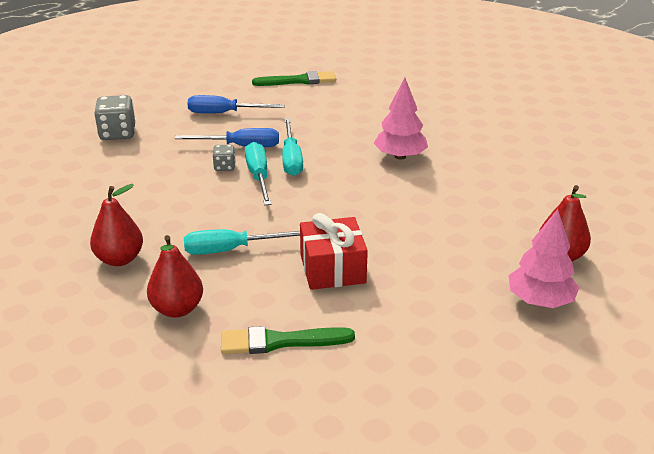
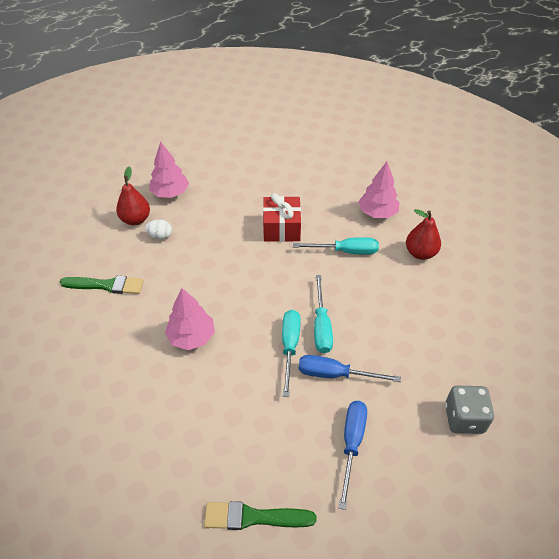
camera: 170 degrees left, 15 degrees up
(177, 309) = (377, 213): red pear -> pink tree
(224, 113) = (352, 444): blue screwdriver -> blue screwdriver turned 90 degrees counterclockwise
(224, 167) = (350, 344): grey dice -> none
(280, 341) = (320, 188): green brush -> green brush (106, 285)
(506, 239) = (160, 236): none -> white egg

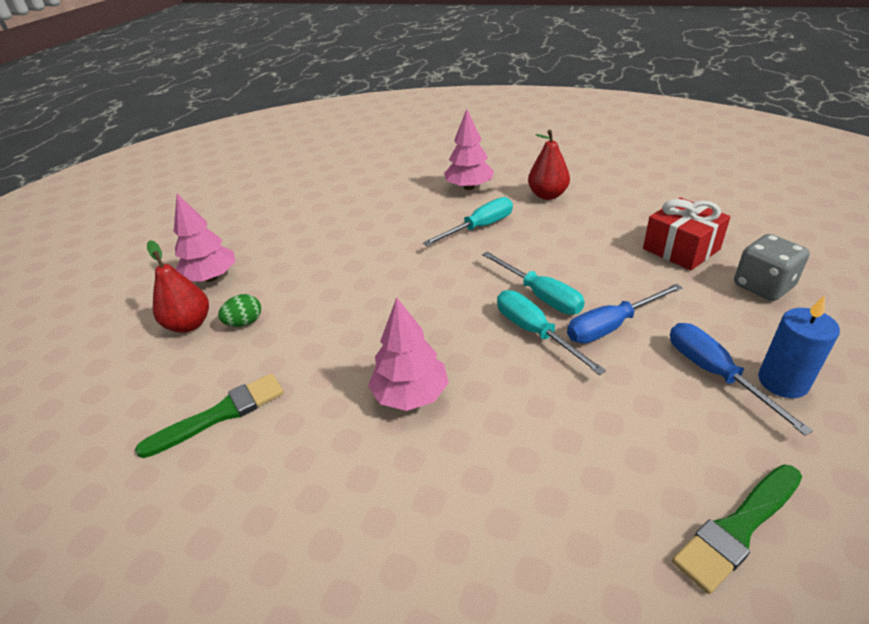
camera: 35 degrees left, 10 degrees down
(160, 236) = (245, 322): white egg -> green egg
(281, 228) = (389, 242): red gift -> red gift (681, 249)
(382, 478) = (783, 382): none -> blue candle

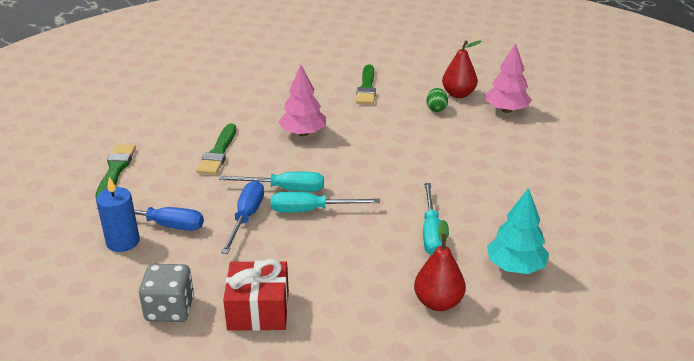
camera: 125 degrees right, 5 degrees down
(469, 187) = (515, 267): pink tree -> turquoise tree
(548, 443) = (218, 152): none -> green brush

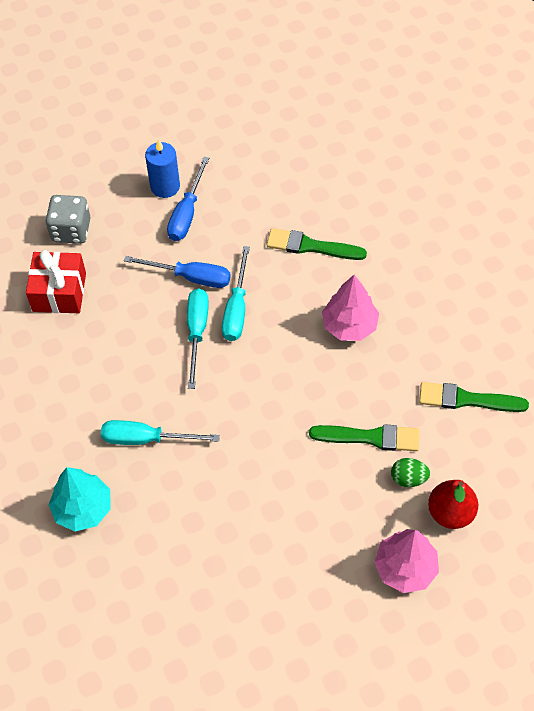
camera: 95 degrees right, 25 degrees up
(115, 170) = (282, 163): green brush -> green brush (370, 437)
(438, 302) = (44, 431): red pear -> none

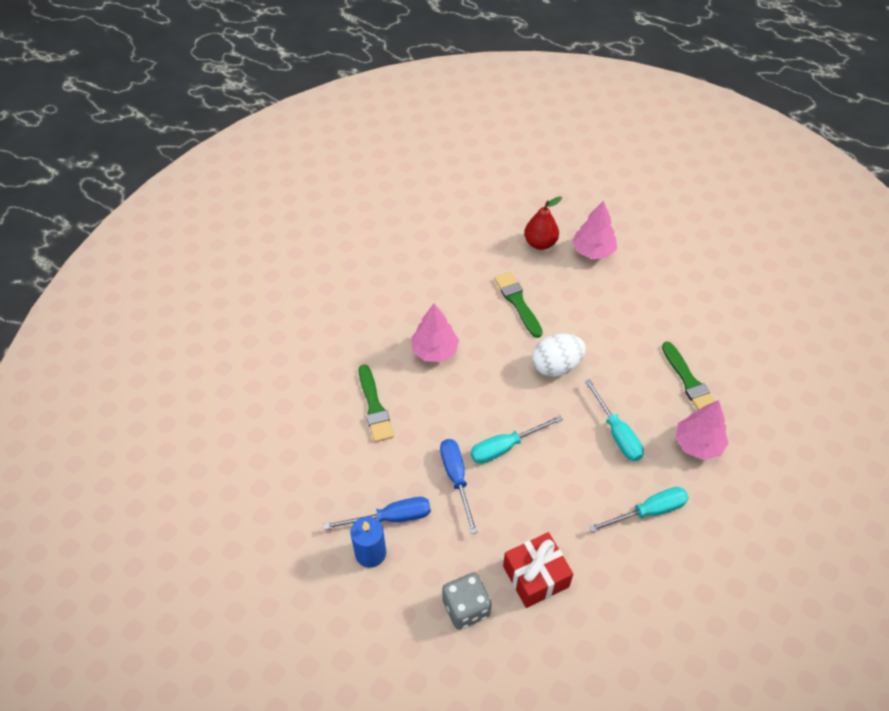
camera: 120 degrees left, 5 degrees down
(83, 508) = (698, 444): turquoise tree -> pink tree
(236, 309) = (466, 430): turquoise screwdriver -> turquoise screwdriver (648, 511)
(261, 429) = (556, 366): none -> white egg
(408, 478) = (532, 271): green egg -> none
(467, 399) = (452, 263): green brush -> green brush (689, 381)

